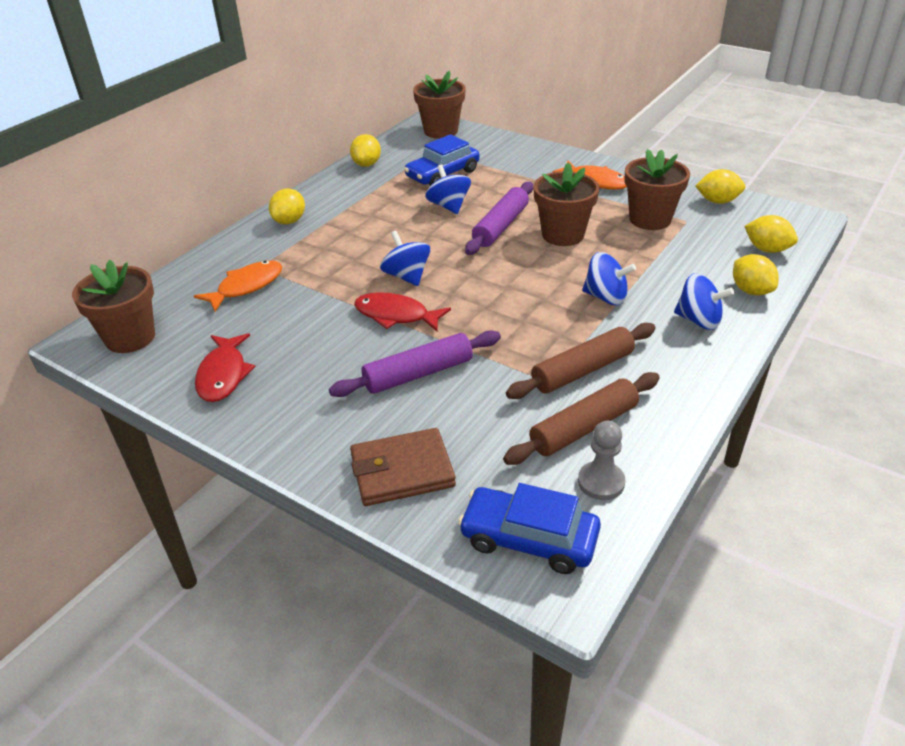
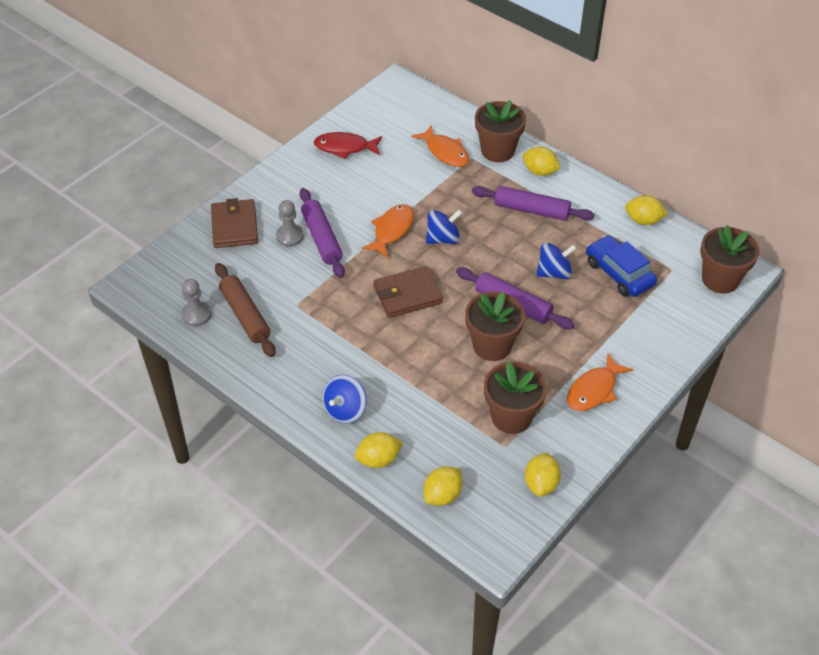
camera: 95 degrees right, 10 degrees up
(130, 338) = (395, 103): brown flower pot -> brown flower pot (497, 151)
(354, 223) = (531, 210): none -> purple rolling pin
(396, 315) = (392, 230): red fish -> orange fish
(418, 406) = (290, 236): none -> grey pawn
(505, 293) = (407, 295): none -> brown wallet
(529, 539) = (166, 275): blue car -> none
(582, 371) = (302, 325): brown rolling pin -> none
(606, 297) = (389, 357): blue spinning top -> none

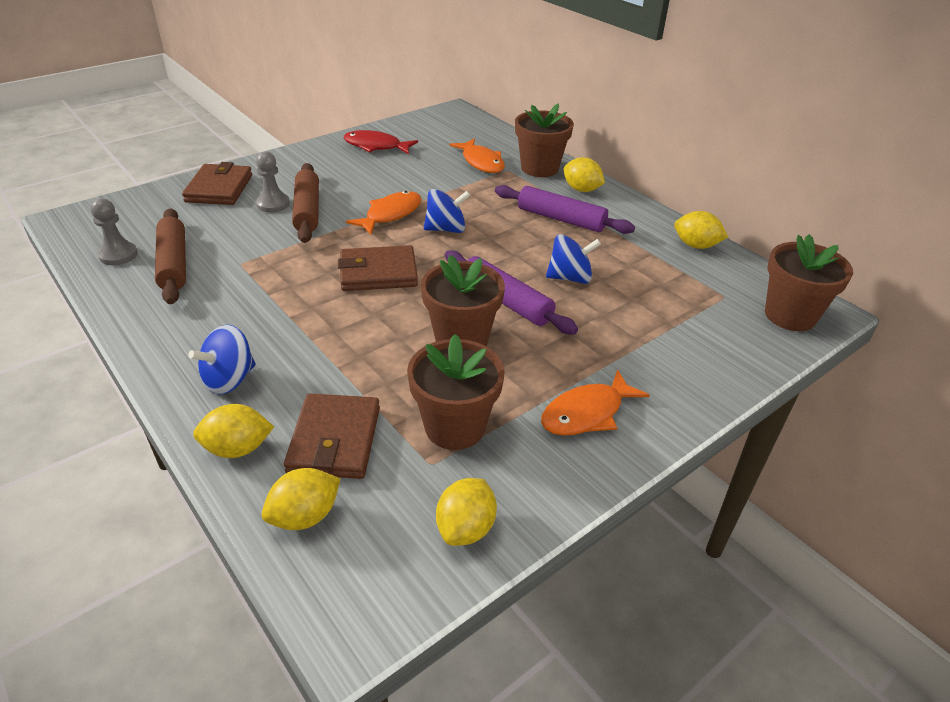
camera: 10 degrees right, 10 degrees down
(322, 238) = (307, 210): purple rolling pin -> brown rolling pin
(438, 441) = (335, 440): none -> brown wallet
(619, 273) = (654, 290): blue car -> none

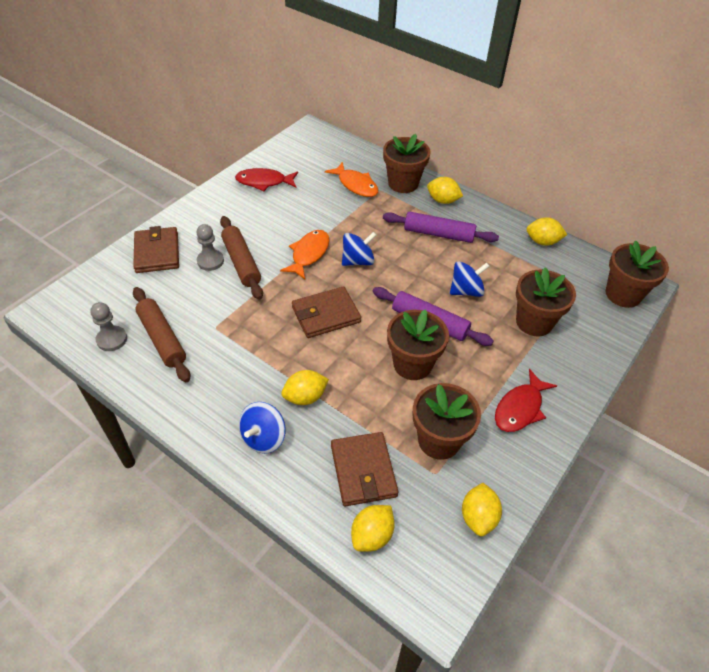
camera: 15 degrees left, 10 degrees up
(237, 449) = (300, 494): yellow lemon -> yellow lemon (305, 397)
(587, 413) = (520, 408): orange fish -> red fish
(648, 324) = (534, 322): none -> brown flower pot

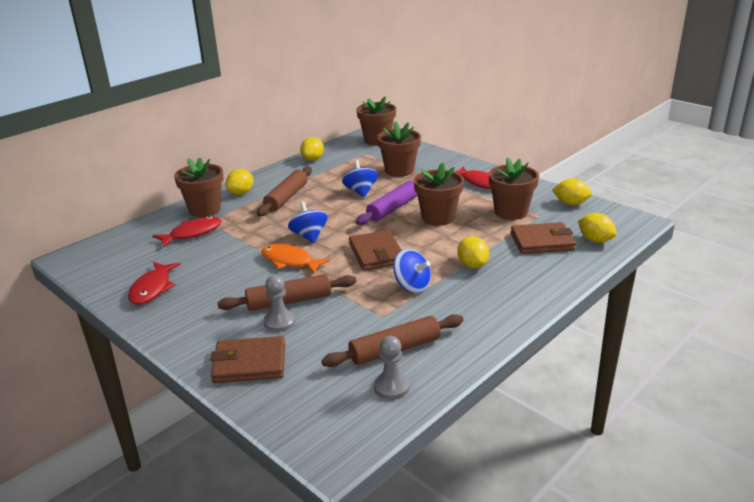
camera: 80 degrees left, 20 degrees down
(263, 438) = (517, 285): blue spinning top -> blue spinning top (412, 286)
(356, 185) = (192, 233): orange fish -> red fish
(438, 234) = (286, 198): purple rolling pin -> brown rolling pin

